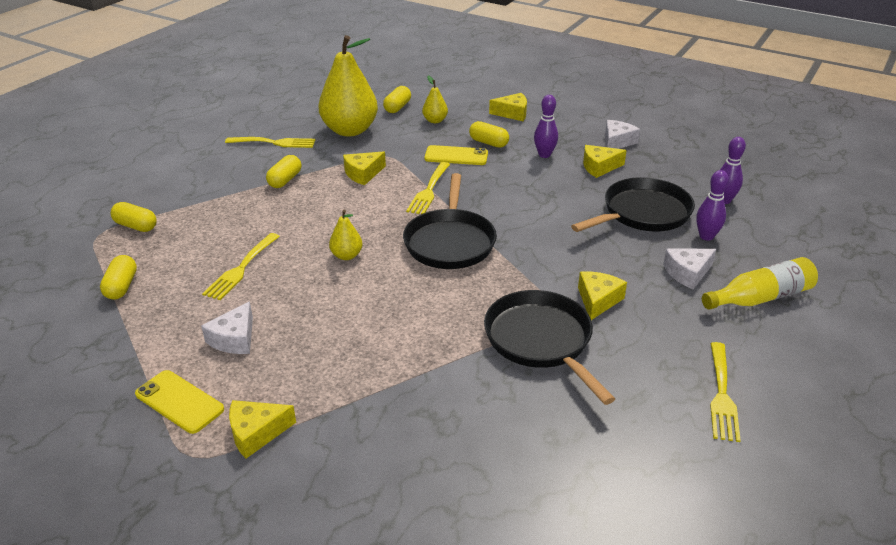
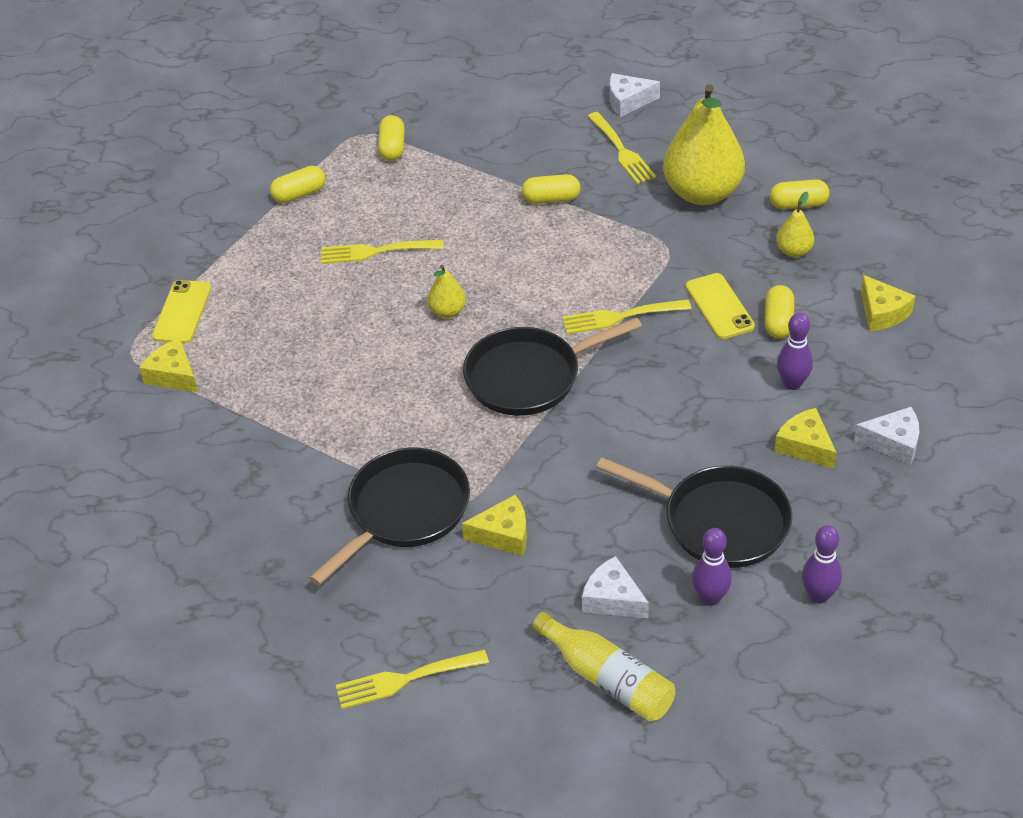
camera: 65 degrees right, 10 degrees up
(234, 339) = (275, 302): white cheese -> white cheese (628, 101)
(363, 174) = (613, 250): yellow cheese -> none

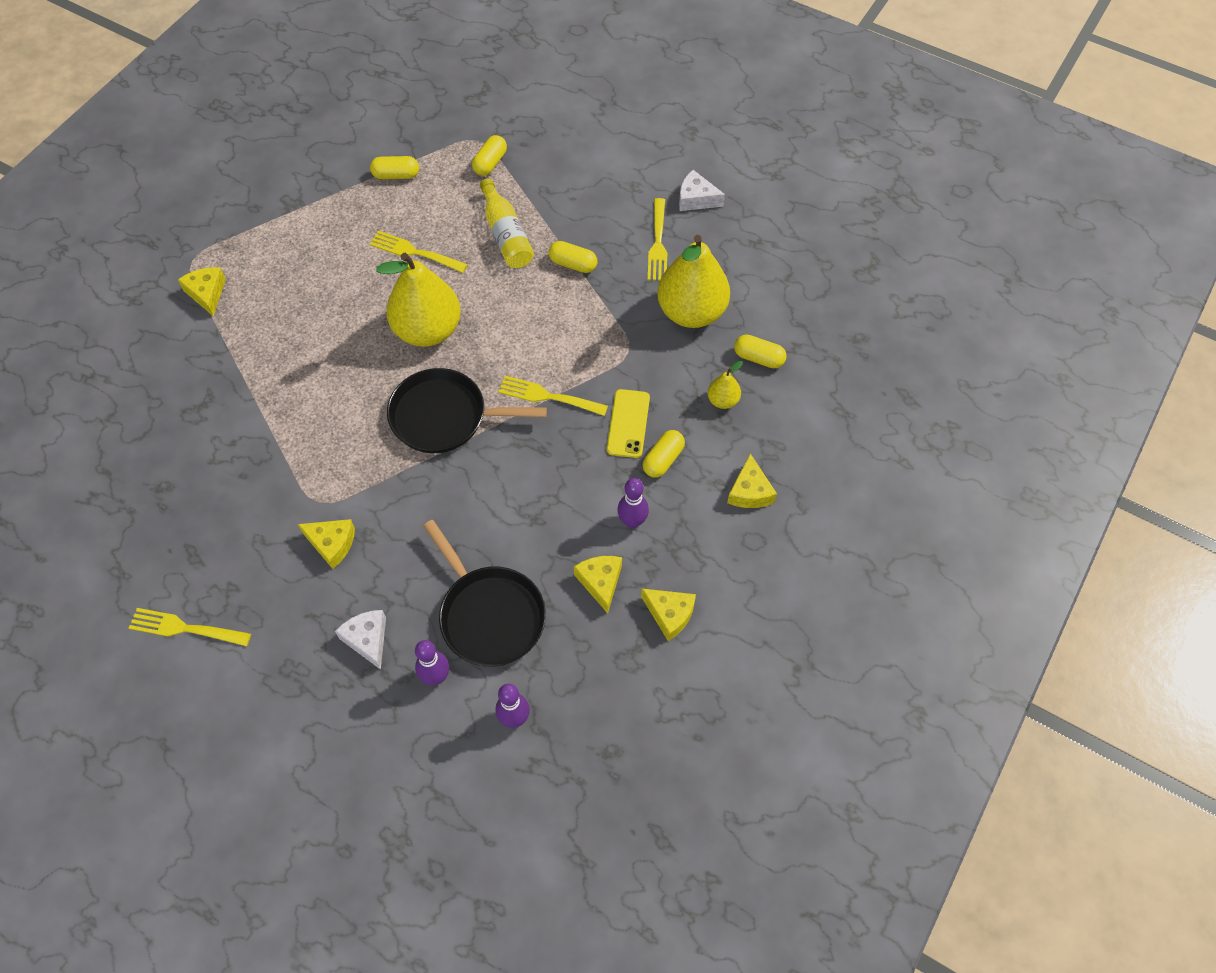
camera: 25 degrees right, 15 degrees up
(182, 312) = (248, 242): yellow phone -> none
(404, 511) = (279, 488): black pan -> none
(447, 311) = (427, 330): yellow pear -> yellow pear, size x2.23
(607, 679) = (317, 704): yellow bottle -> yellow bottle (506, 235)
(893, 442) = (670, 614): white cheese -> yellow cheese

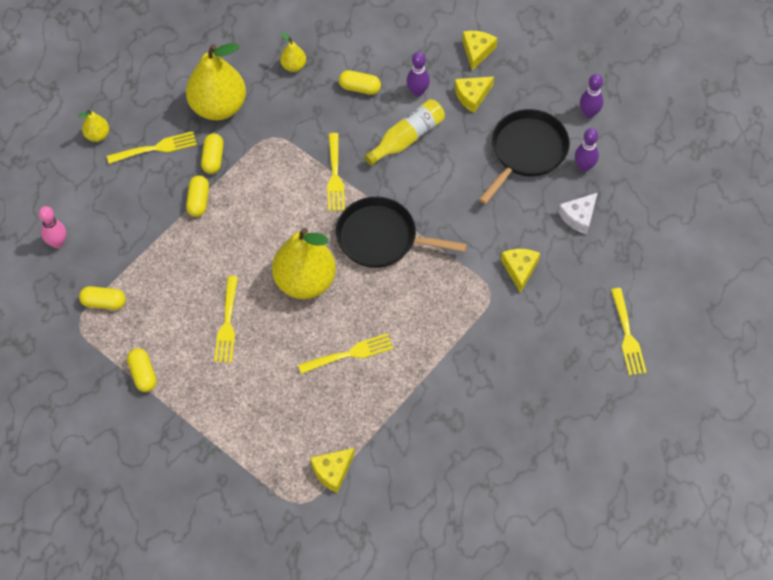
camera: 110 degrees left, 0 degrees up
(322, 344) = (349, 354): none -> yellow fork
(444, 417) = (381, 238): black pan -> black pan turned 120 degrees clockwise
(506, 235) = (183, 260): yellow bottle -> yellow bottle (407, 138)
(576, 142) = (57, 243): none -> pink bowling pin
(628, 423) = (338, 117): yellow phone -> none
(696, 199) = (97, 135): white cheese -> yellow pear
(750, 491) = (364, 31): yellow cheese -> none
(758, 358) = (246, 53): yellow capsule -> yellow capsule (213, 158)

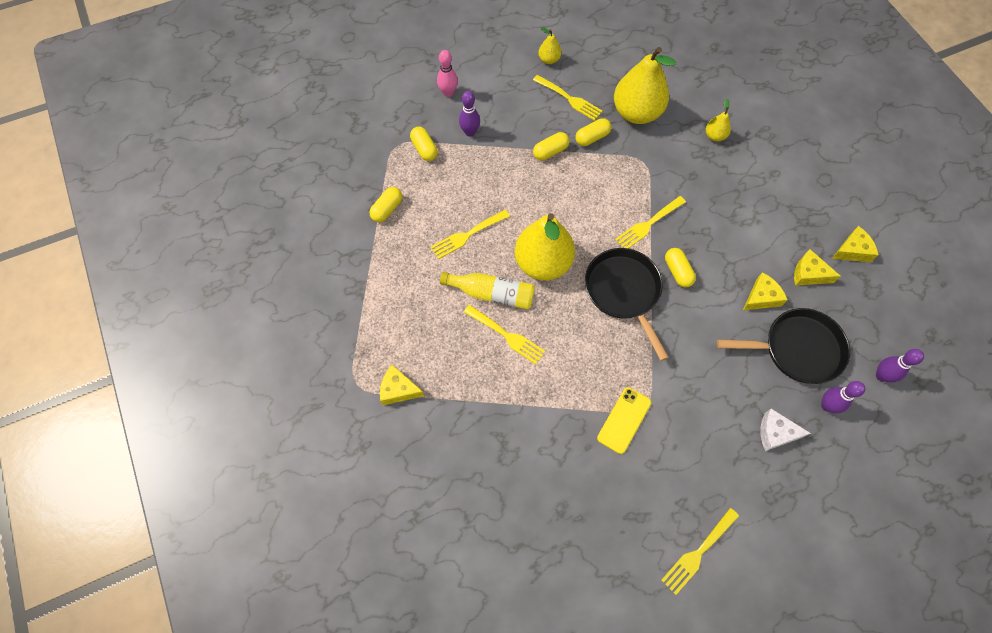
camera: 55 degrees right, 5 degrees up
(359, 88) = (738, 190): yellow capsule -> yellow capsule (677, 271)
(407, 138) = (726, 252): yellow bottle -> yellow bottle (492, 294)
(417, 91) = (774, 232): purple bowling pin -> purple bowling pin (470, 132)
(490, 315) = (624, 420): none -> yellow phone
(519, 269) = (685, 416): yellow cheese -> yellow cheese (761, 297)

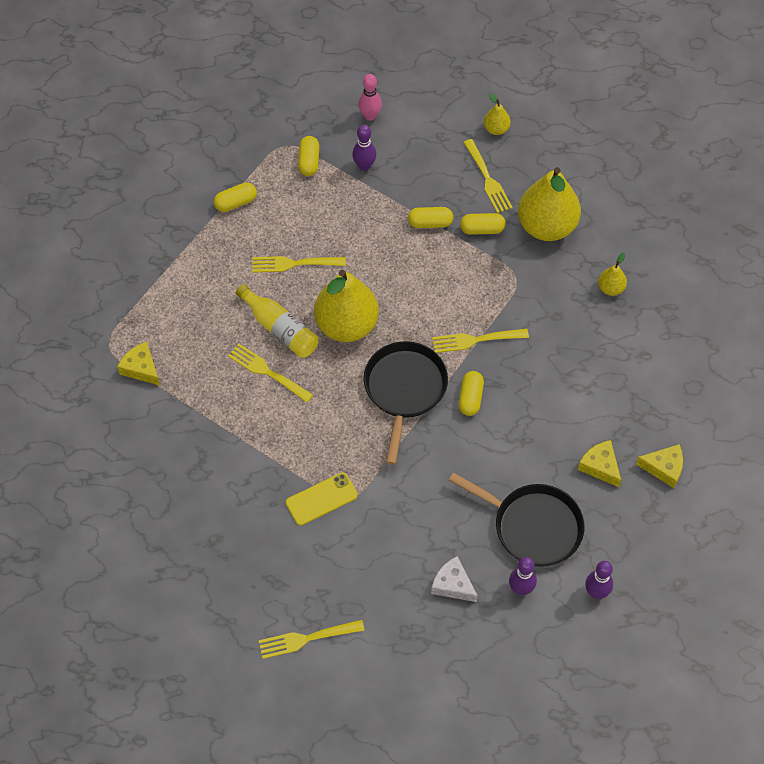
camera: 30 degrees right, 5 degrees down
(506, 335) = (267, 372): yellow fork -> yellow fork turned 150 degrees clockwise
(761, 297) = (535, 463): yellow cheese -> none

